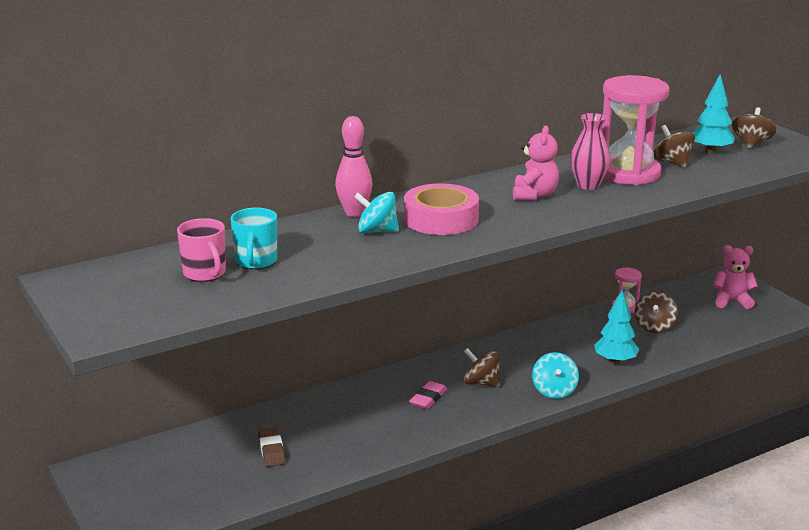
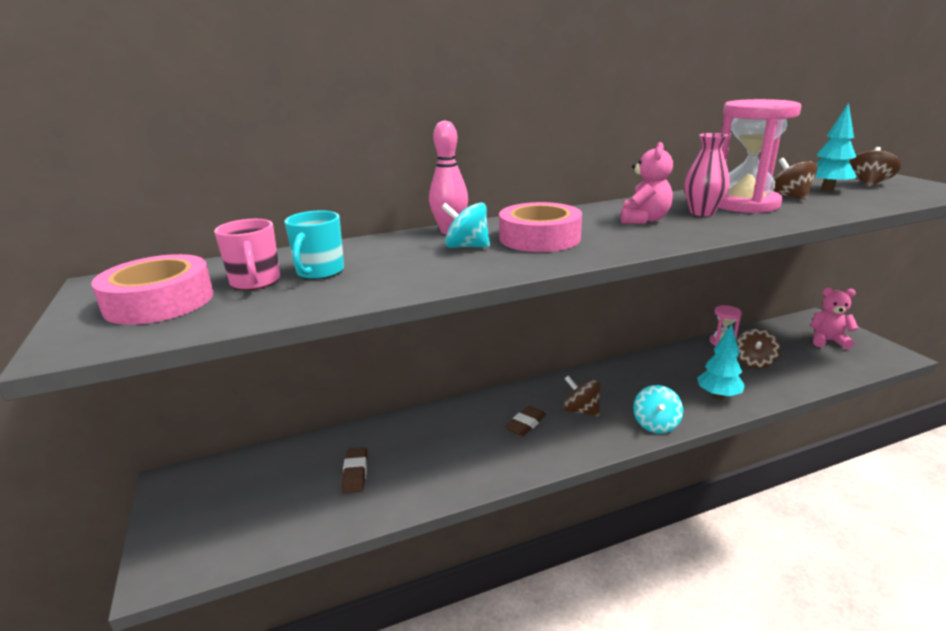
camera: 10 degrees right, 0 degrees up
(135, 295) = (159, 301): none -> pink tape
(428, 398) = (526, 424): pink eraser -> brown eraser

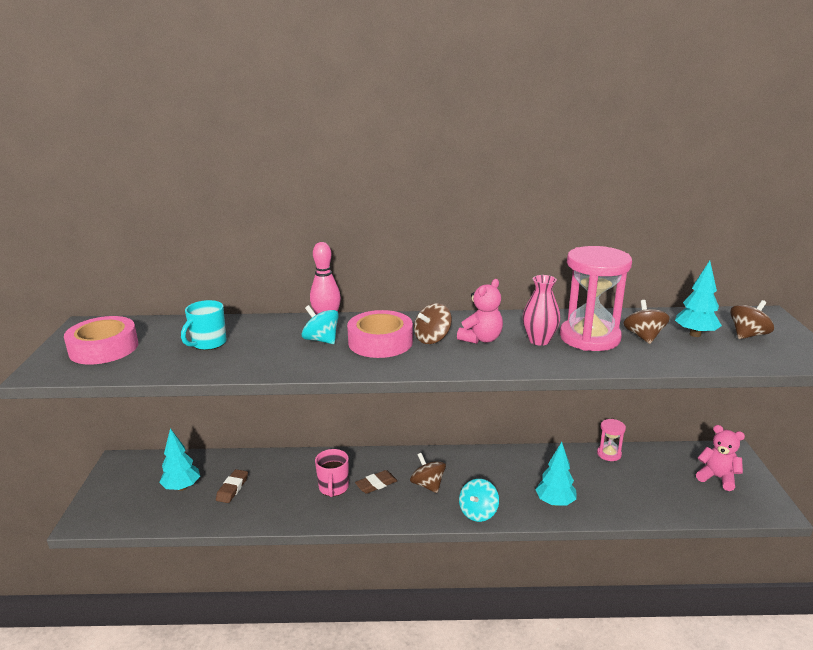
camera: 20 degrees right, 0 degrees up
(255, 282) = (165, 344): pink mug -> pink mug (333, 488)
(285, 489) = (182, 487): none -> turquoise tree
(754, 362) = (620, 480): brown spinning top -> brown spinning top (432, 339)

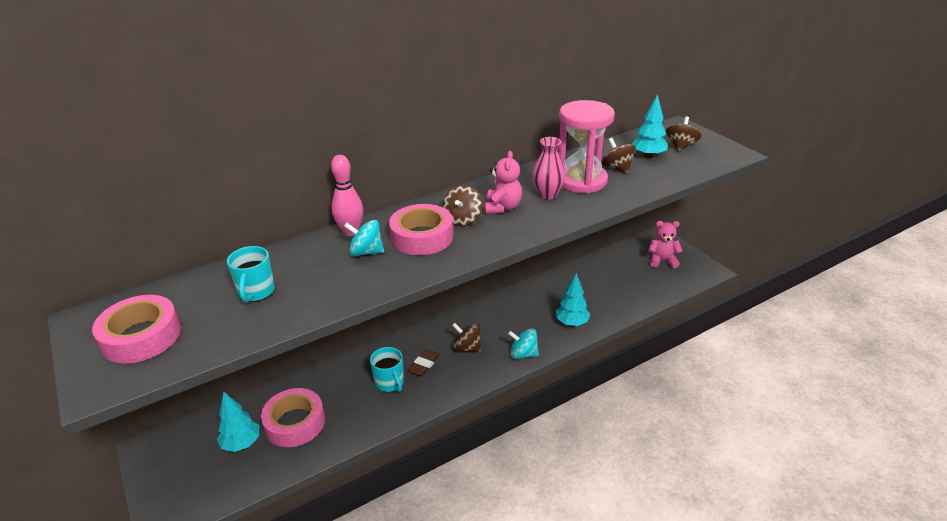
camera: 30 degrees left, 10 degrees up
(232, 488) = (295, 423): brown eraser -> pink tape
(333, 488) = (390, 383): pink mug -> turquoise mug
(478, 512) = (523, 354): turquoise spinning top -> turquoise spinning top turned 105 degrees clockwise
(609, 454) = (581, 269): pink hourglass -> none

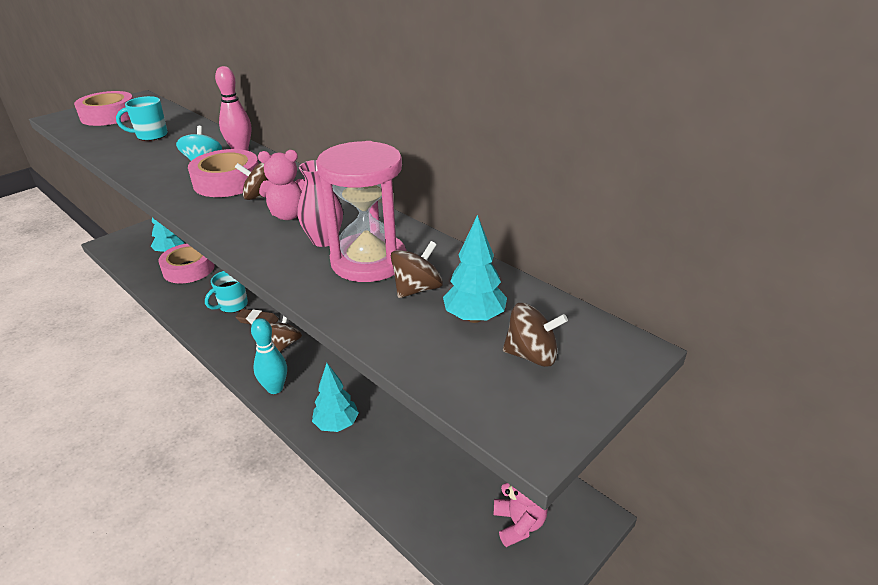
camera: 75 degrees right, 0 degrees up
(523, 354) = (275, 388): turquoise spinning top -> turquoise bowling pin

